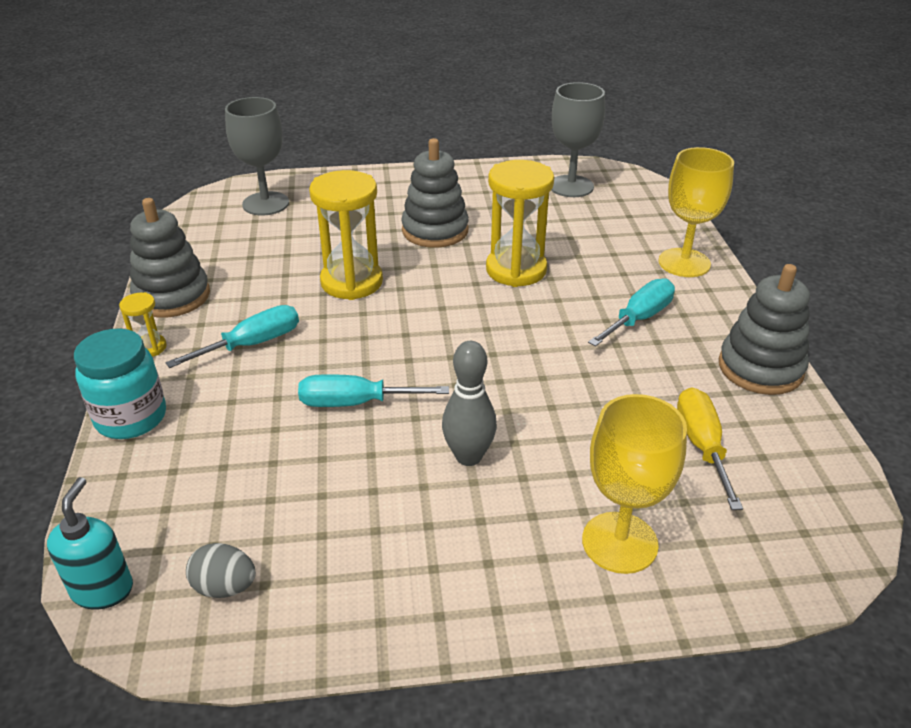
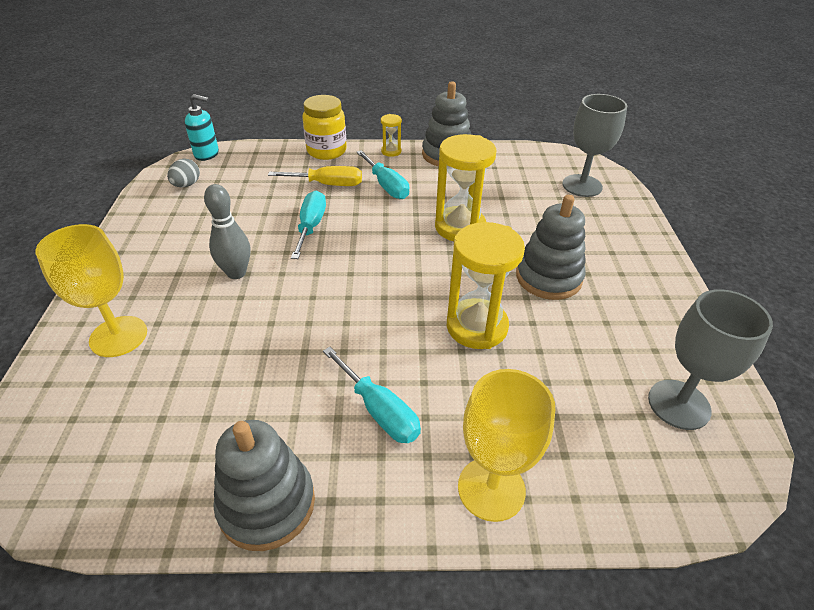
camera: 95 degrees right, 5 degrees up
(131, 418) = (326, 151): turquoise jar -> yellow jar
(702, 445) = (182, 413): yellow screwdriver -> yellow screwdriver (328, 184)

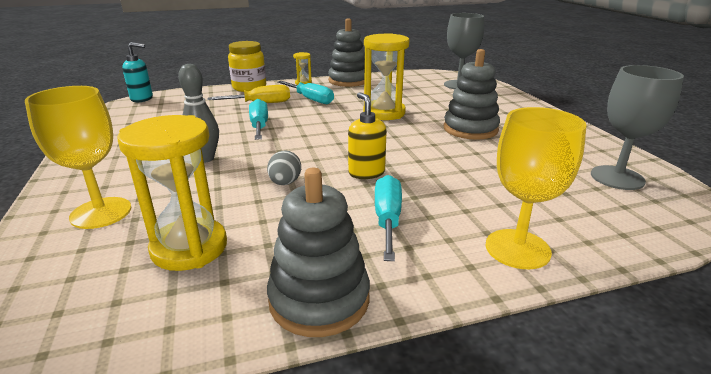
camera: 15 degrees left, 15 degrees down
(186, 185) = (130, 116): grey egg -> grey egg (285, 183)
(379, 411) = (387, 219): turquoise screwdriver -> turquoise screwdriver turned 120 degrees counterclockwise
(391, 331) = (366, 173): none -> yellow soap dispenser
(477, 326) = (435, 160): yellow hourglass -> yellow hourglass (189, 248)

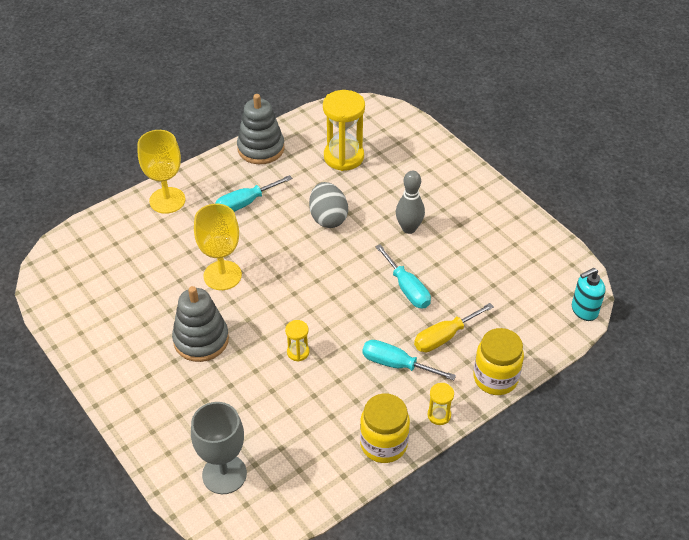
camera: 160 degrees right, 20 degrees up
(101, 213) = (418, 164): yellow goblet -> yellow goblet (222, 275)
(285, 183) = (328, 218): grey egg -> grey egg, size x1.57
(348, 81) = (383, 444): grey stacking toy -> yellow jar
(366, 173) = (276, 244): yellow soap dispenser -> none
(384, 113) = (298, 352): yellow hourglass -> yellow hourglass, size x0.47
(387, 219) = (245, 203): turquoise screwdriver -> turquoise screwdriver turned 75 degrees clockwise
(617, 178) = (84, 289): grey goblet -> none

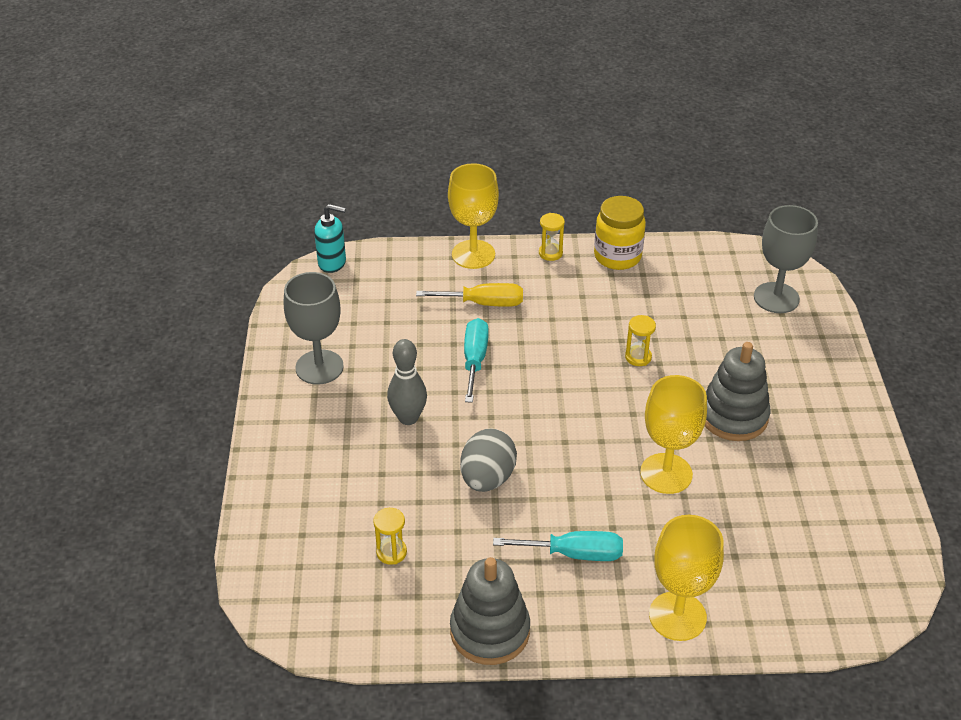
camera: 145 degrees left, 5 degrees down
(343, 157) = (391, 552): yellow hourglass -> yellow hourglass, size x0.47
(396, 364) = (551, 304): turquoise screwdriver -> none
(495, 378) = (473, 254): yellow jar -> yellow goblet
(497, 231) = (319, 367): none -> grey goblet

